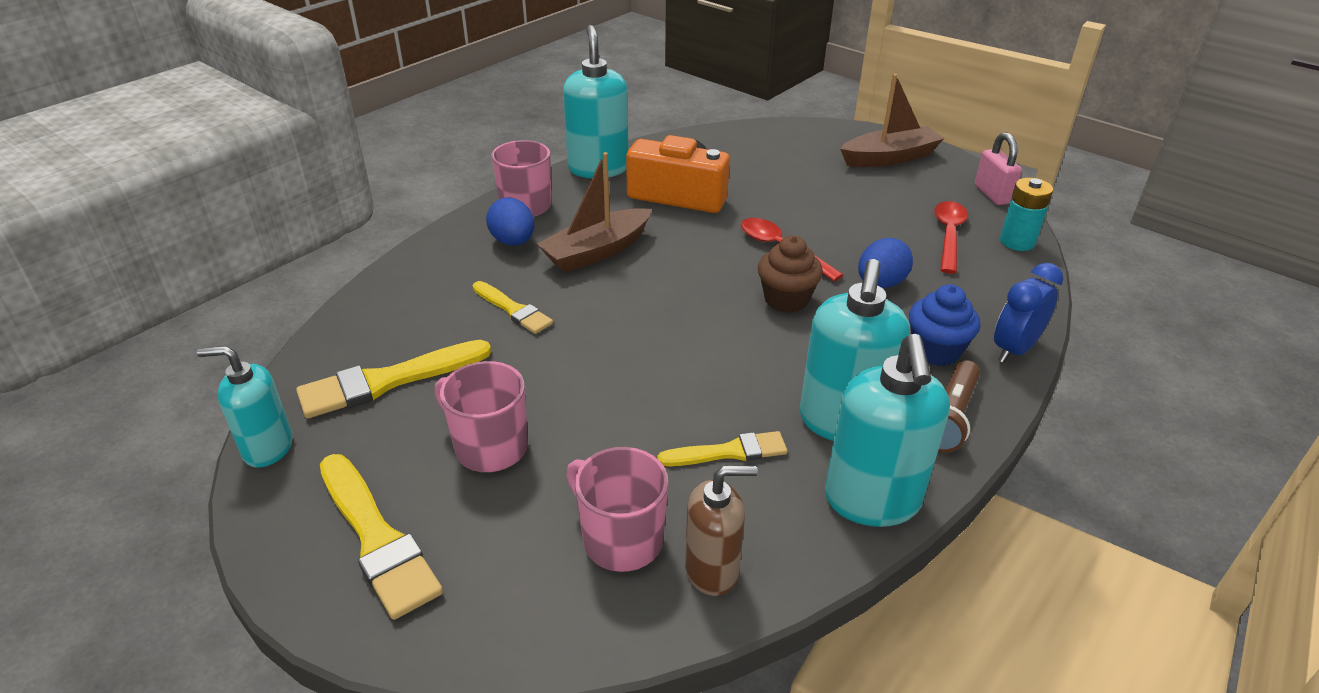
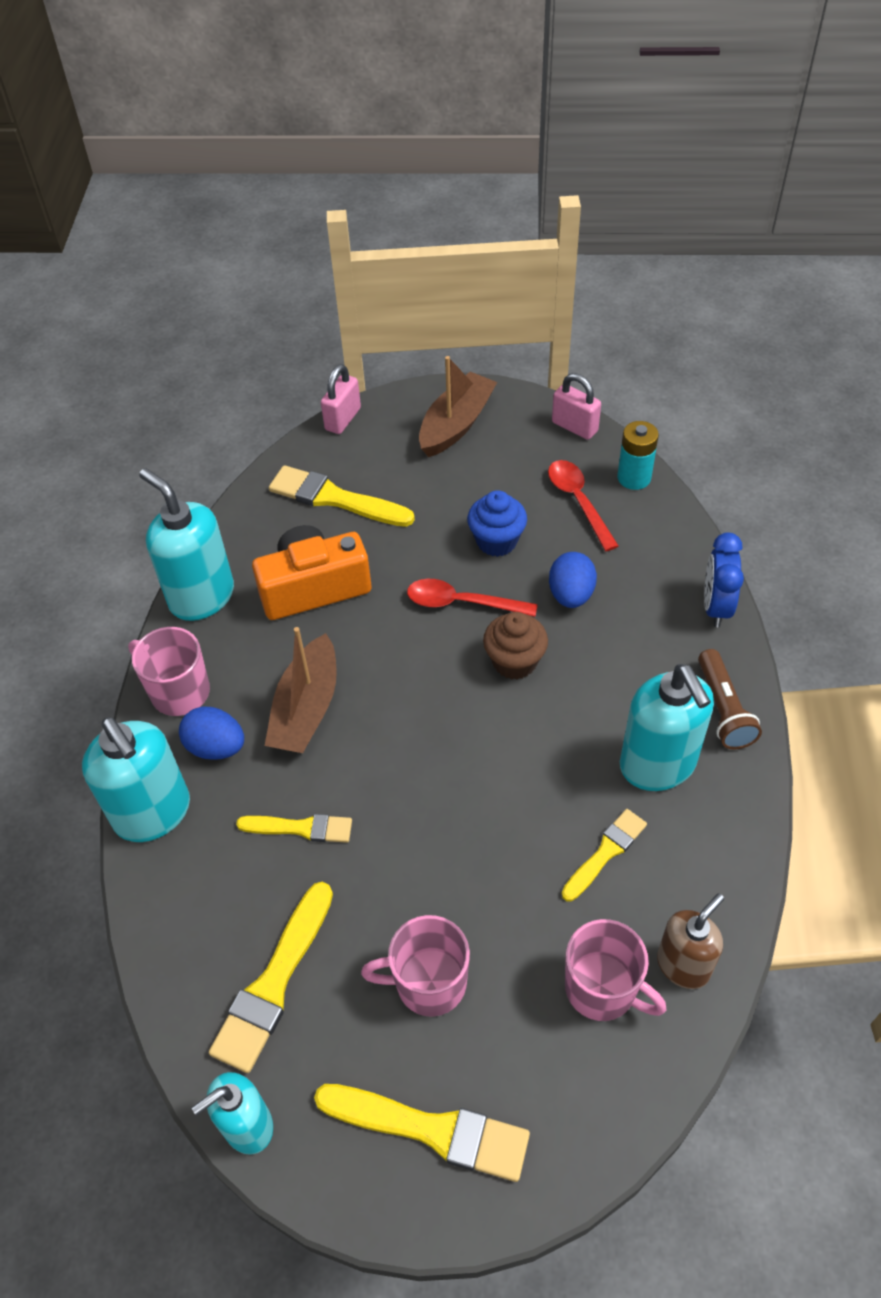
camera: 35 degrees left, 15 degrees up
(620, 539) = (602, 989): pink mug -> pink mug turned 150 degrees counterclockwise
(749, 159) = (335, 498): none -> yellow brush
(803, 125) = (343, 419): none -> pink padlock
(872, 500) = (732, 825): turquoise soap dispenser -> turquoise soap dispenser (153, 813)
(936, 351) = (665, 645): blue cupcake -> blue cupcake (496, 541)

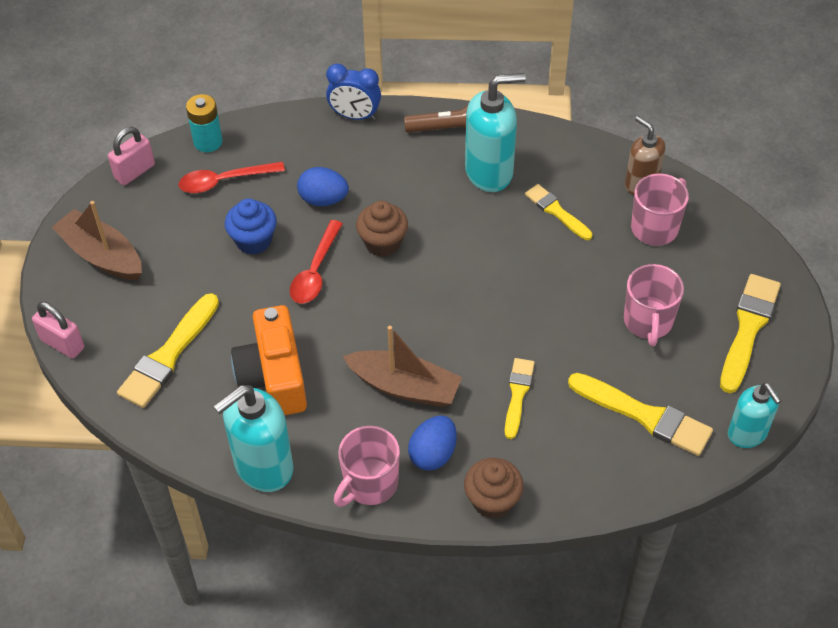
camera: 85 degrees left, 0 degrees up
(153, 813) = (492, 501): turquoise soap dispenser -> brown cupcake

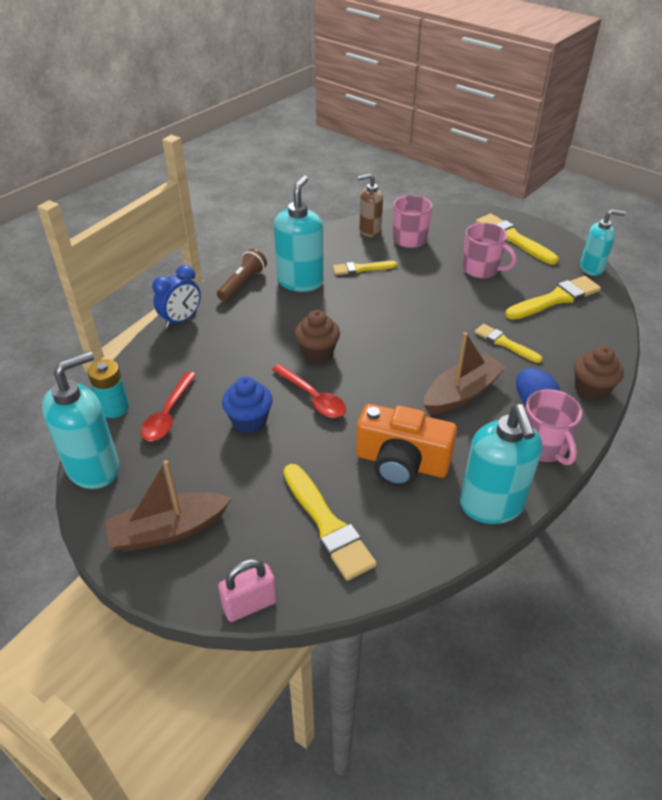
camera: 60 degrees left, 10 degrees down
(134, 171) = (94, 468): pink padlock -> turquoise soap dispenser
(323, 199) = (245, 366): blue egg -> none

